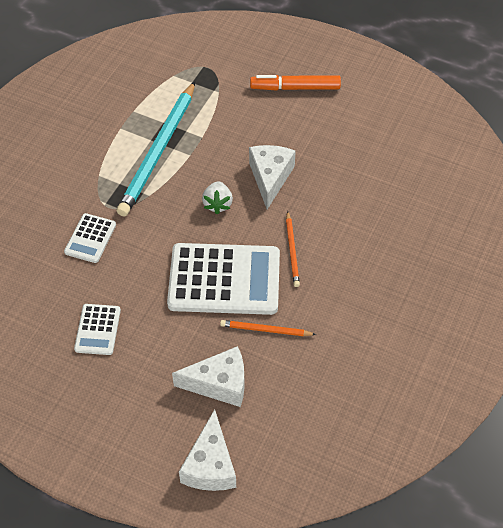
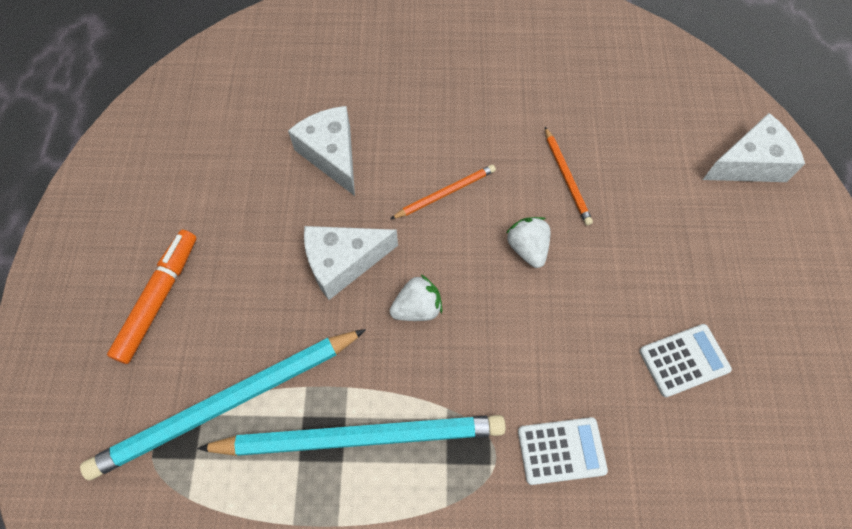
camera: 115 degrees left, 10 degrees up
(213, 101) = (227, 404): none -> turquoise pencil
(219, 384) = (659, 194): white cheese -> white cheese (332, 155)
(224, 280) = (527, 248): white calculator -> white strawberry
(295, 87) = (159, 299): orange marker -> orange marker turned 135 degrees counterclockwise

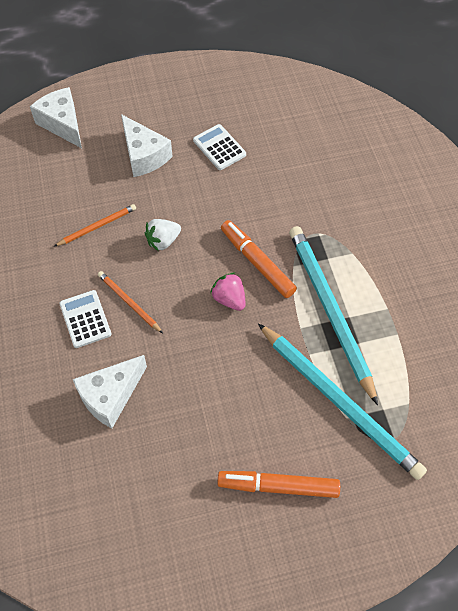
camera: 105 degrees left, 5 degrees down
(343, 263) = (208, 358): white cheese -> white cheese (144, 155)
(417, 308) = (229, 299): white strawberry -> pink strawberry
(464, 359) = (257, 262): none -> orange marker
(561, 450) = (297, 201): white calculator -> white calculator (85, 319)

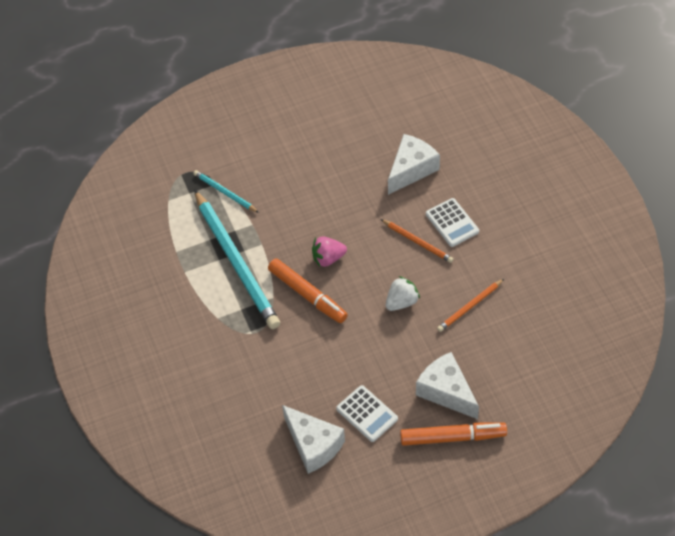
camera: 175 degrees right, 5 degrees down
(62, 124) = (549, 417): white cheese -> white cheese (313, 445)
(229, 299) = (328, 258): pink strawberry -> pink strawberry turned 120 degrees clockwise
(278, 486) = (268, 132): orange marker -> orange marker (453, 437)
(339, 401) = (225, 193): turquoise pencil -> turquoise pencil, size x0.47

